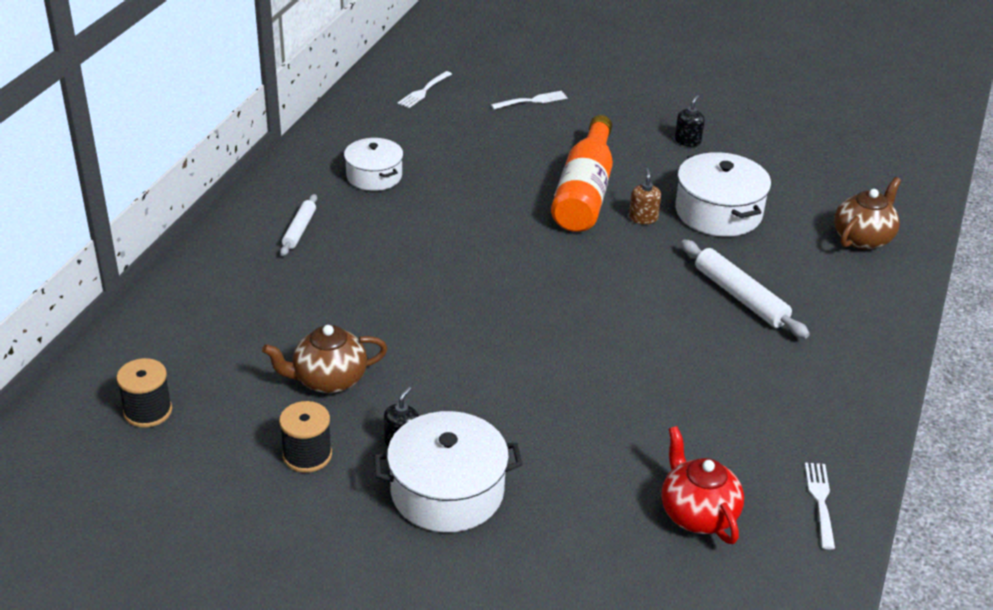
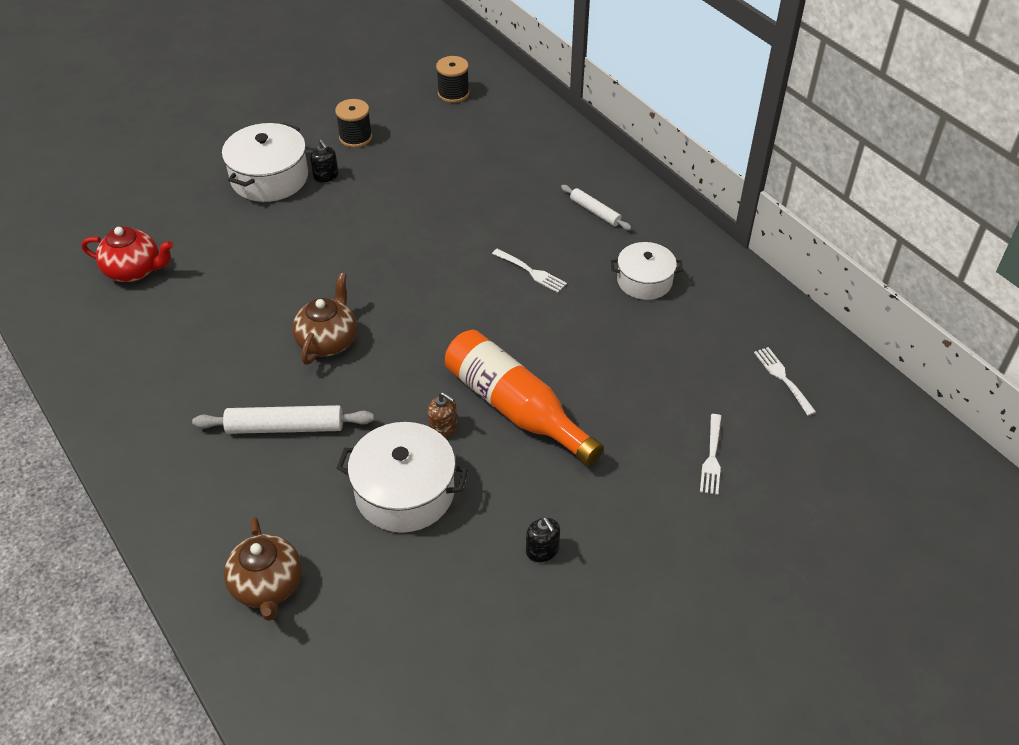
camera: 125 degrees right, 10 degrees up
(328, 380) = (412, 167): brown teapot -> brown teapot (328, 341)
(821, 502) = (72, 334): white fork -> white fork (530, 271)

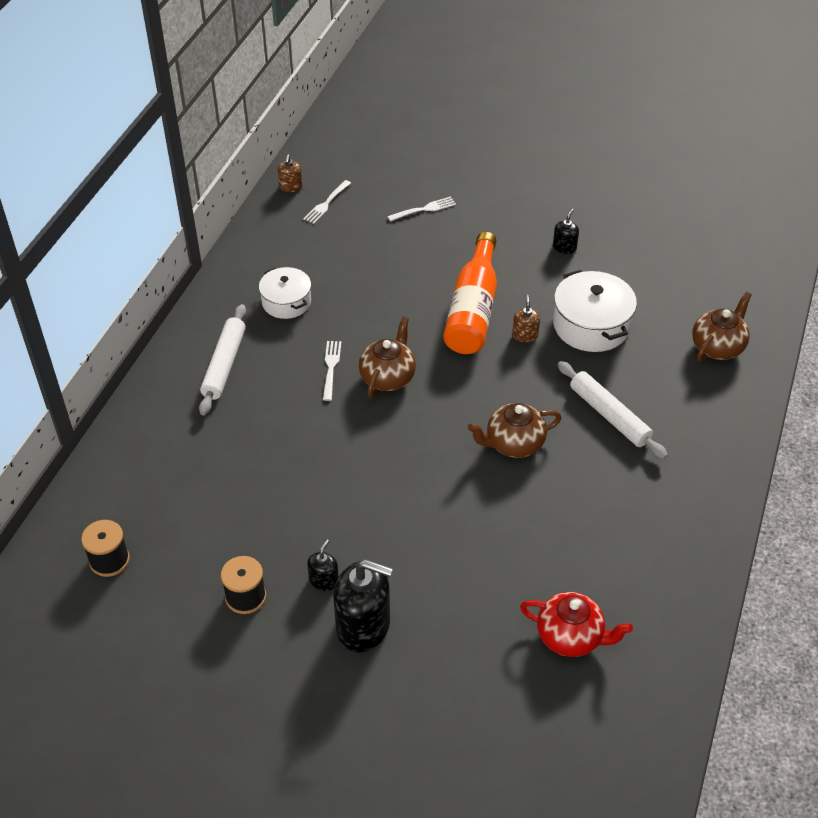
camera: 125 degrees left, 0 degrees up
(134, 270) = (570, 637): red teapot -> red teapot turned 135 degrees clockwise
(269, 178) = (363, 626): white pot -> black soap dispenser
(484, 301) = (388, 377): none -> brown teapot
(595, 212) = (224, 365): white rolling pin -> white rolling pin, size x1.64
(835, 363) = (291, 187): none -> brown soap dispenser

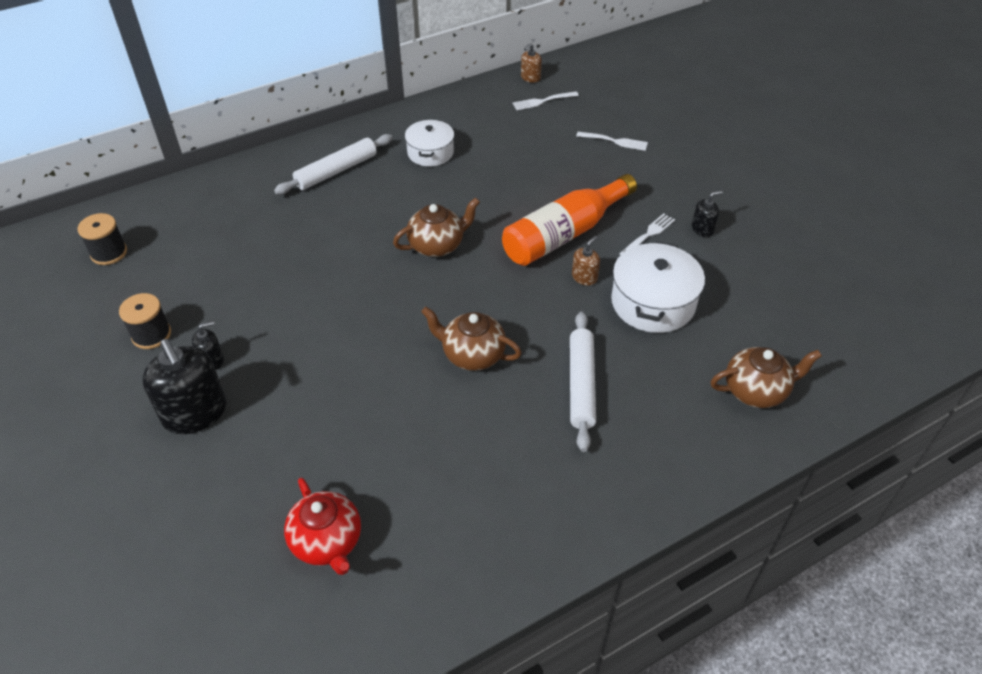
camera: 40 degrees right, 0 degrees up
(331, 368) = (404, 215): white fork -> white fork (648, 235)

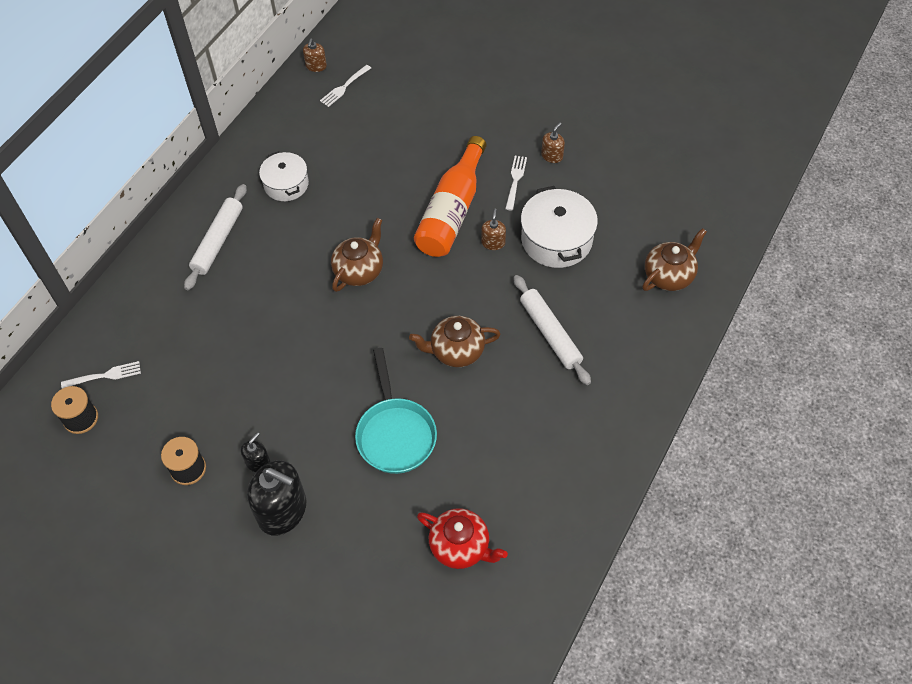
camera: 30 degrees left, 10 degrees up
(353, 399) = (395, 434): none -> turquoise pan
(614, 141) = (431, 102): white fork -> white fork (104, 376)
(702, 229) = (552, 156): black soap dispenser -> brown soap dispenser

